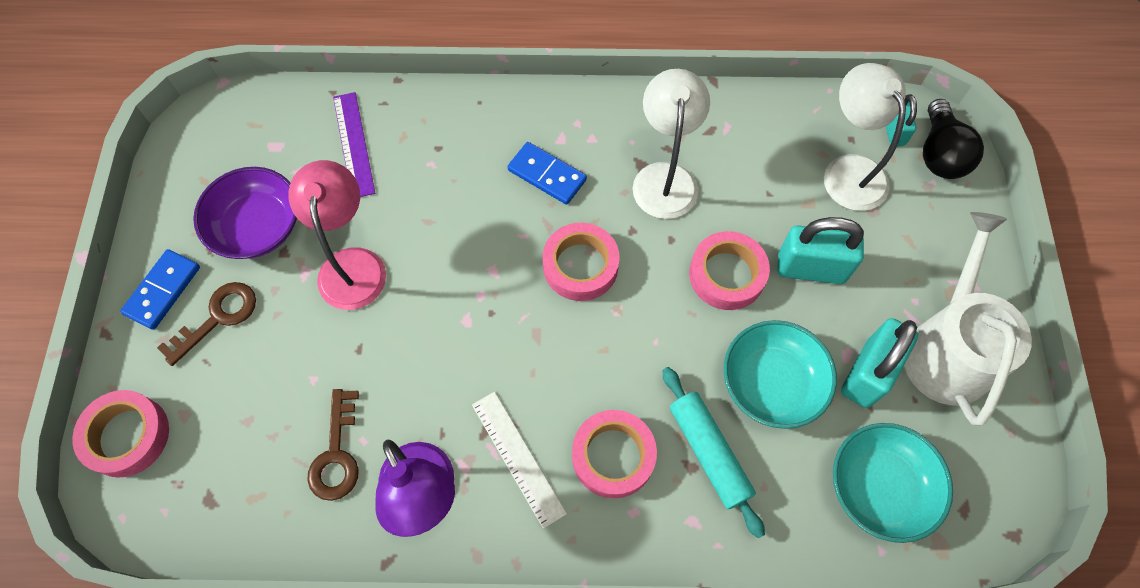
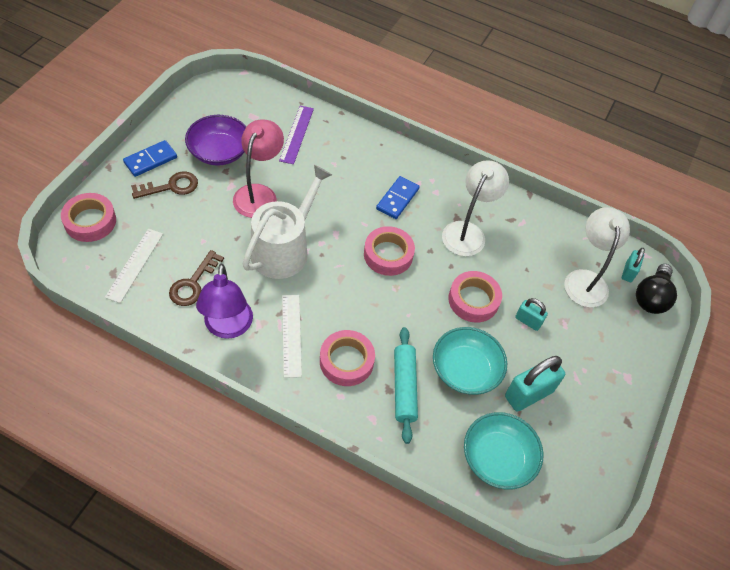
camera: 20 degrees right, 10 degrees down
(234, 470) = (134, 265): none -> white ruler
(547, 175) = (397, 199): blue domino -> blue domino turned 60 degrees clockwise
(811, 268) = (528, 321): turquoise padlock -> turquoise padlock, size x0.56
(947, 348) = (588, 405): white watering can -> white watering can (284, 249)

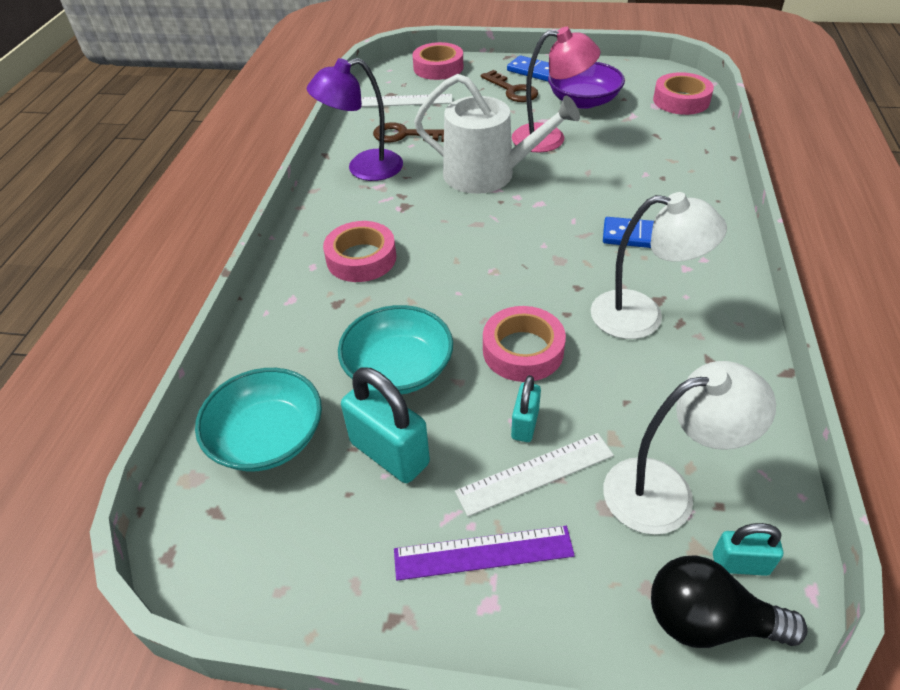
camera: 80 degrees right, 10 degrees down
(291, 335) = (376, 210): white ruler -> white ruler (535, 473)
(296, 134) = (661, 137): purple ruler -> purple ruler (483, 553)
(388, 255) = (540, 251): pink tape -> pink tape (681, 100)
(404, 387) = (345, 315): turquoise rolling pin -> none

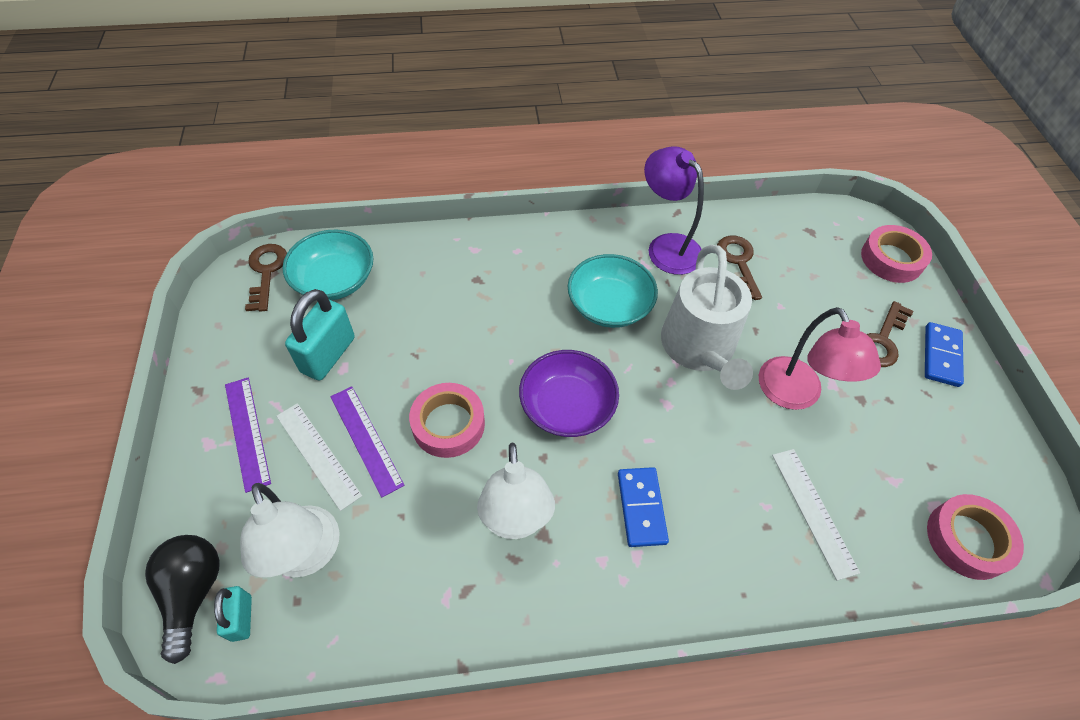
camera: 70 degrees right, 10 degrees up
(209, 521) = (266, 272): none -> brown key
(361, 258) = (536, 280): pink tape -> none
(398, 369) = (411, 339): turquoise bowl -> turquoise bowl (609, 305)
(406, 101) = (804, 247): white ruler -> white ruler (813, 511)
(525, 424) = (366, 439): turquoise padlock -> purple ruler
(583, 101) = (899, 419): purple bowl -> purple bowl (567, 406)

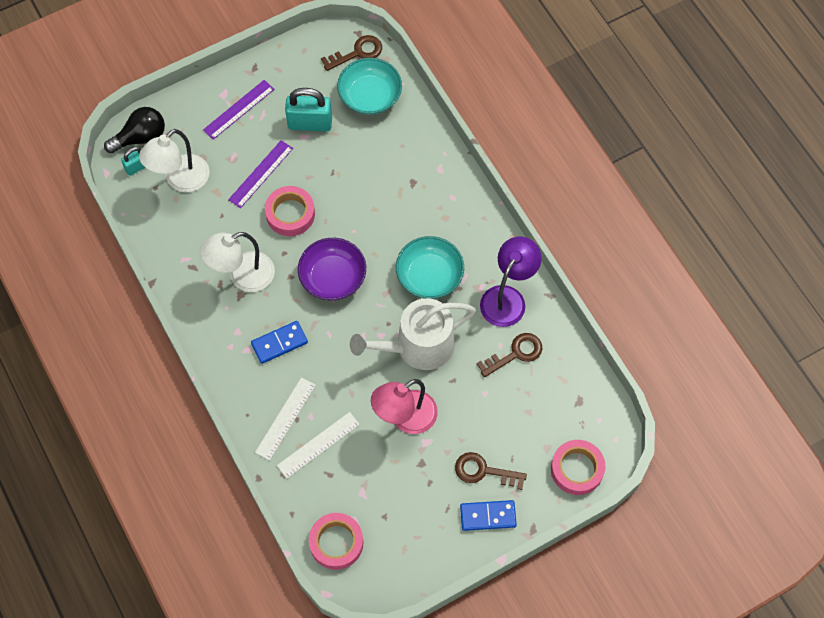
camera: 70 degrees right, 10 degrees up
(318, 455) = (240, 154): white ruler -> white ruler (285, 418)

